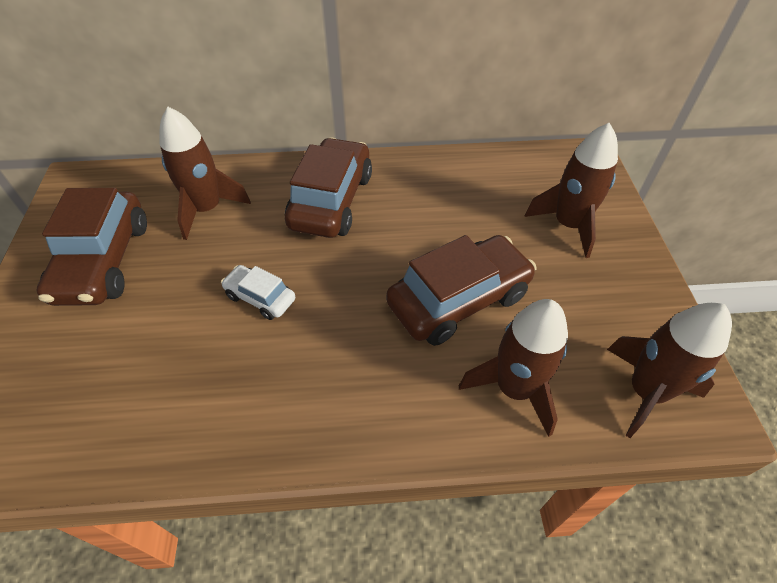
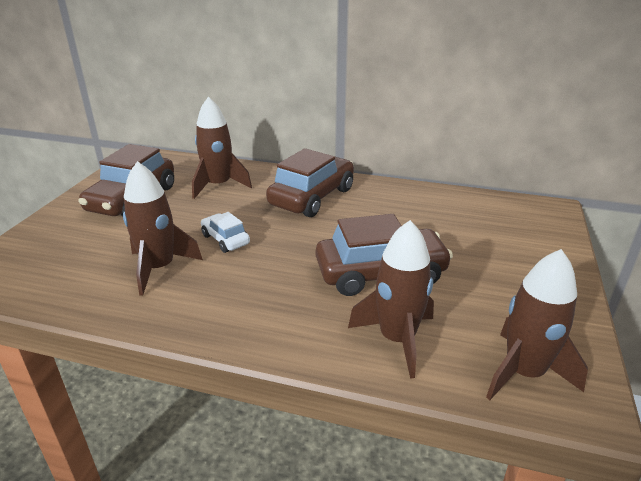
camera: 20 degrees right, 20 degrees down
(568, 225) = (507, 247): brown rocket -> brown rocket (159, 268)

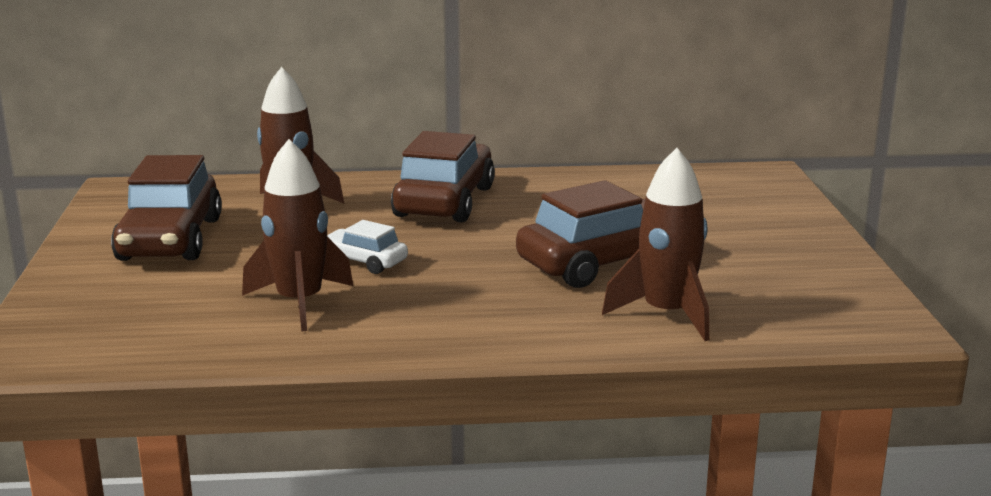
camera: 20 degrees left, 10 degrees down
(523, 373) = (820, 316): brown rocket -> none

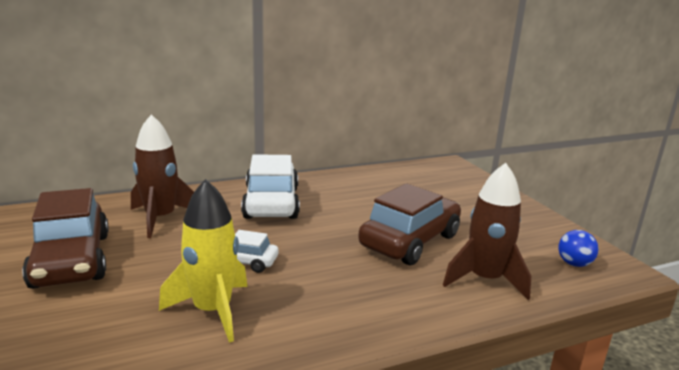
camera: 20 degrees left, 0 degrees up
(300, 303) = (212, 311): brown rocket -> yellow rocket
(444, 202) = (271, 203): brown car -> white car
(822, 313) = (574, 264): none -> blue ball

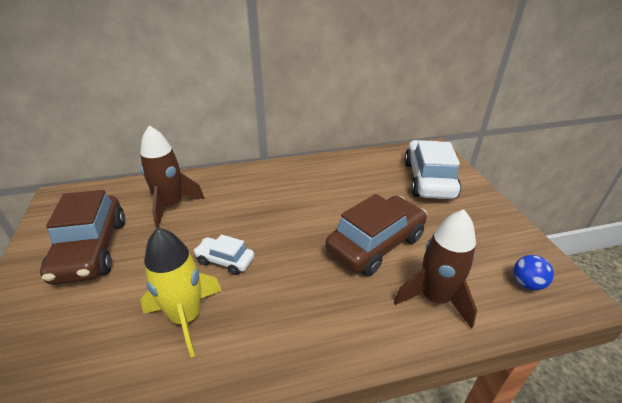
camera: 10 degrees right, 15 degrees up
(271, 203) = (265, 191): white car -> white car (428, 180)

